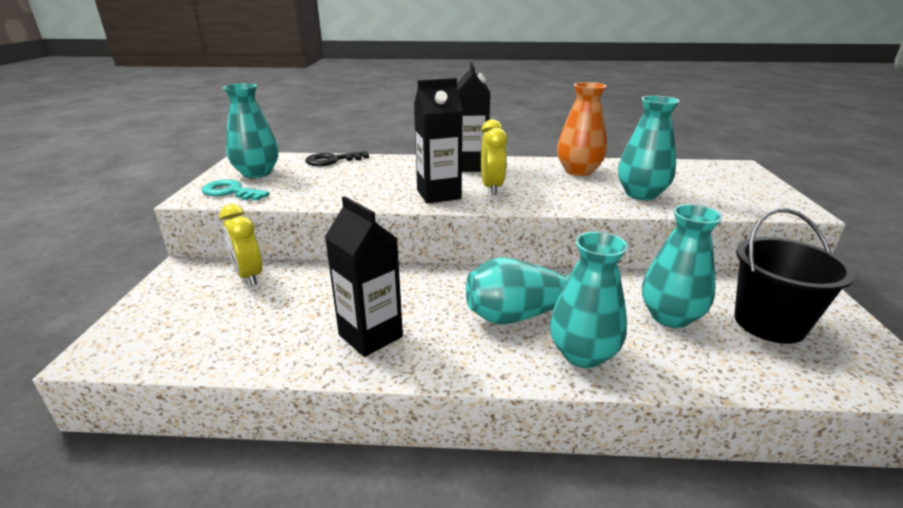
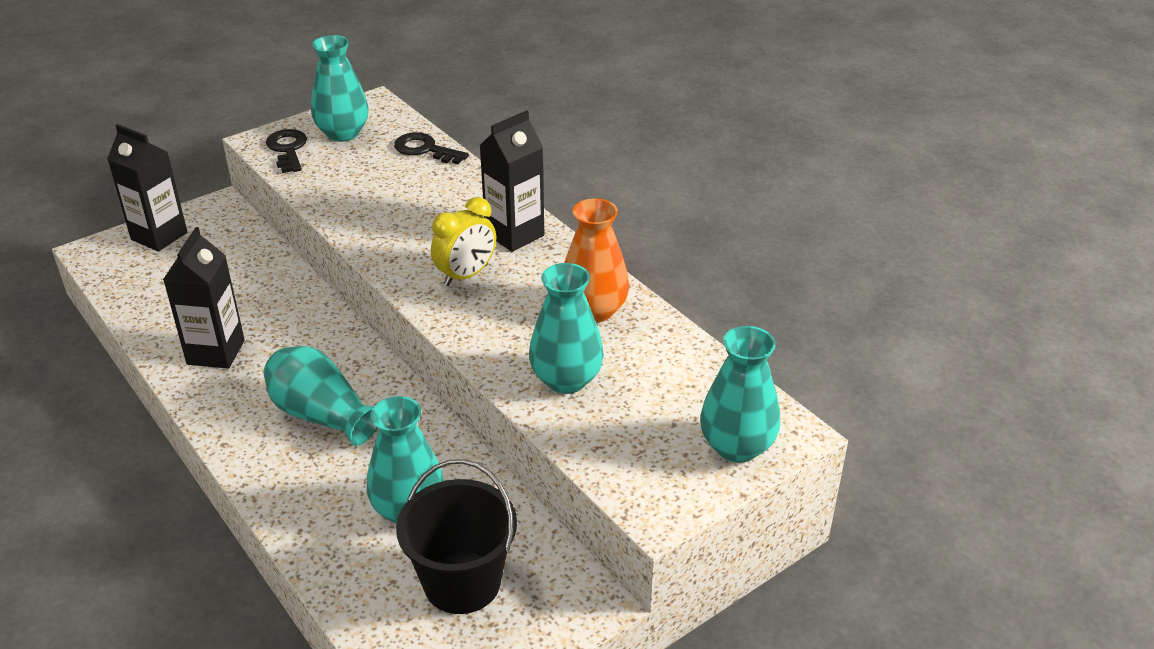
camera: 50 degrees right, 10 degrees up
(231, 192) = (288, 149): turquoise key -> black key
(248, 276) = (240, 243): yellow clock -> none
(438, 194) = (408, 254): black carton -> black carton (159, 236)
(583, 354) = (291, 475): turquoise vase -> turquoise vase (736, 447)

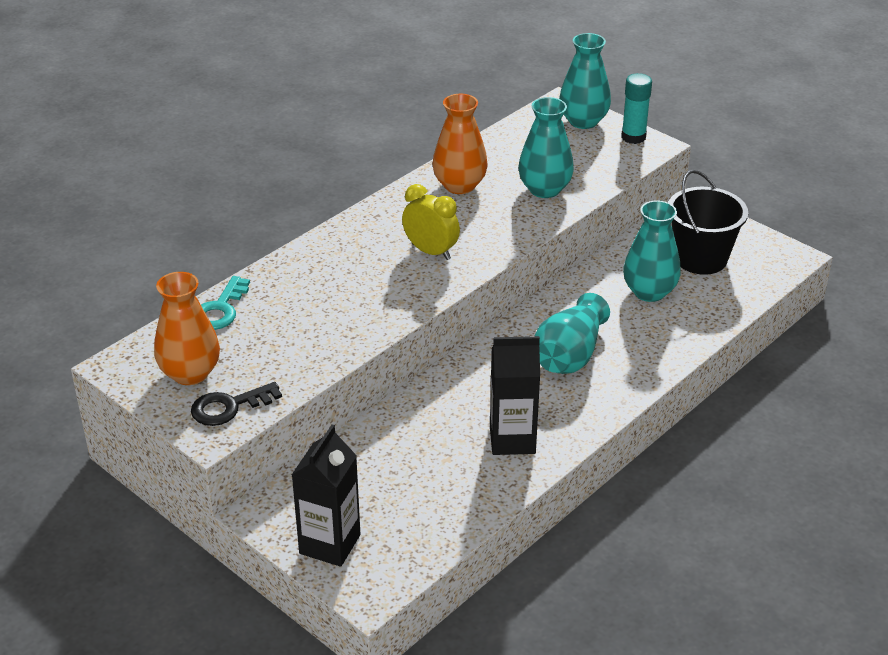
camera: 100 degrees left, 0 degrees up
(343, 133) = (190, 373): turquoise vase -> orange vase
(425, 149) = (220, 309): black key -> turquoise key
(514, 234) = (364, 235): black carton -> none
(683, 493) = (633, 137): none -> turquoise glue stick

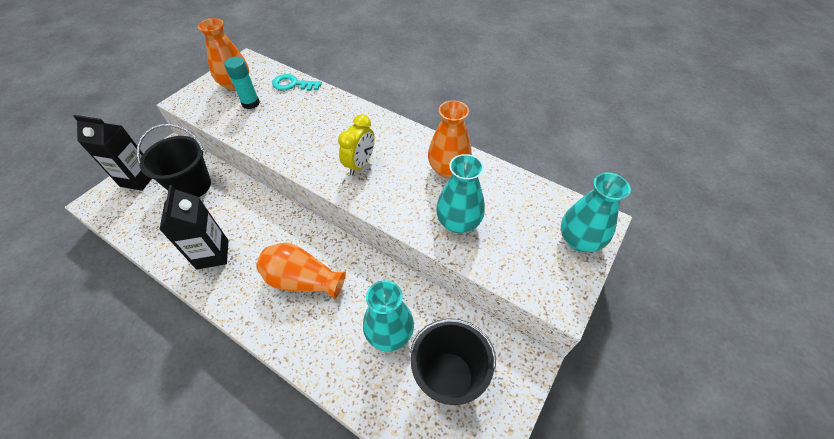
camera: 80 degrees right, 15 degrees up
(229, 407) = (204, 103): black key -> none
(367, 474) = (192, 186): none -> black bucket
(569, 355) = (303, 280): turquoise vase -> orange vase
(633, 137) = (570, 284): turquoise glue stick -> turquoise glue stick (251, 103)

